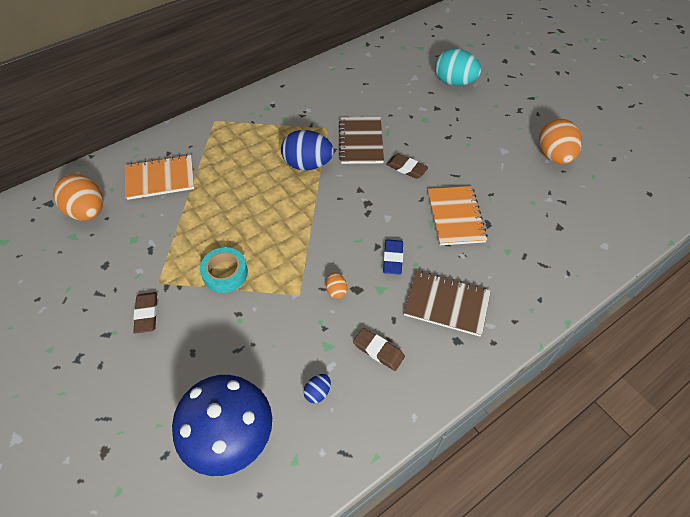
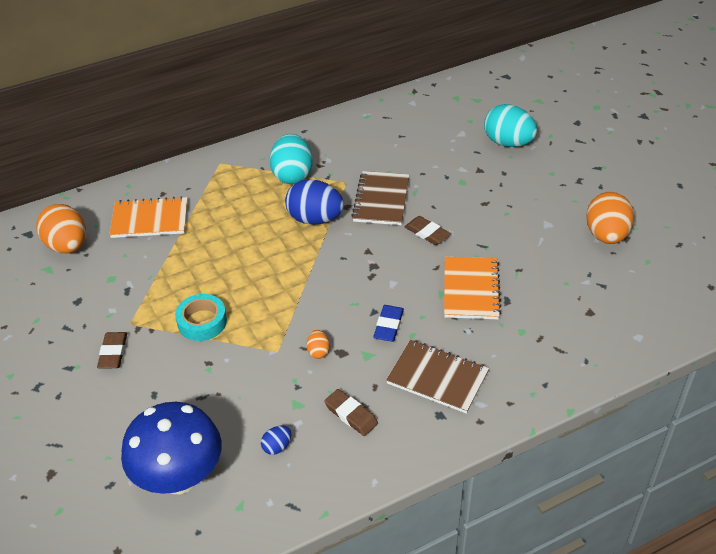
camera: 10 degrees right, 10 degrees down
(280, 126) = (292, 175): none -> turquoise egg

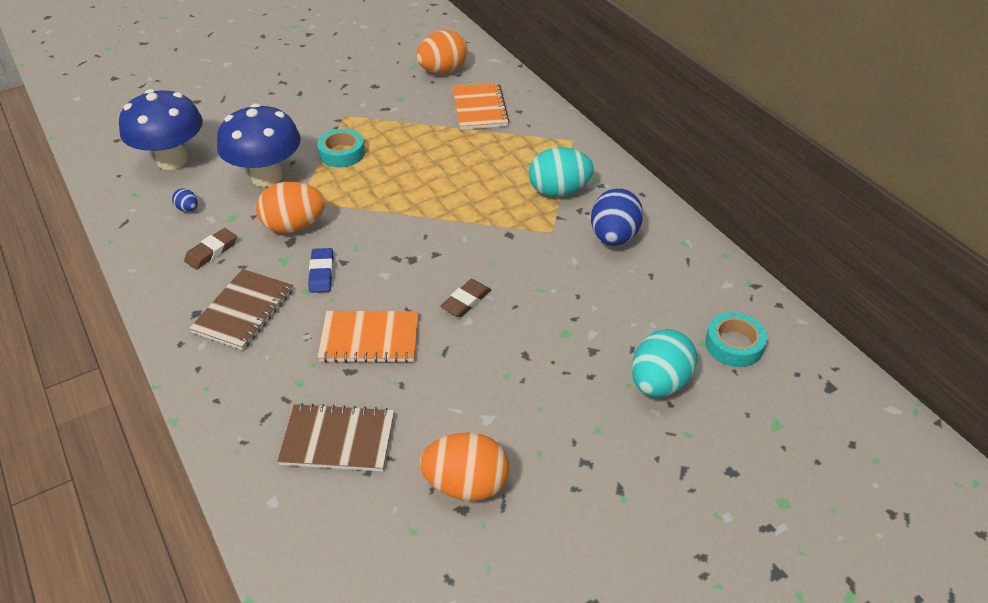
camera: 85 degrees right, 0 degrees up
(113, 353) = (312, 111): brown eraser -> none
(231, 382) = (267, 177): none -> blue mushroom
(315, 219) = (486, 212): blue egg -> blue egg (614, 237)
(318, 351) = (294, 226): orange egg -> orange egg, size x2.20
(381, 200) = (523, 261): brown notebook -> brown notebook (338, 439)
(388, 326) = (321, 273): blue eraser -> blue eraser turned 75 degrees clockwise
(472, 107) = (734, 345): none -> turquoise tape

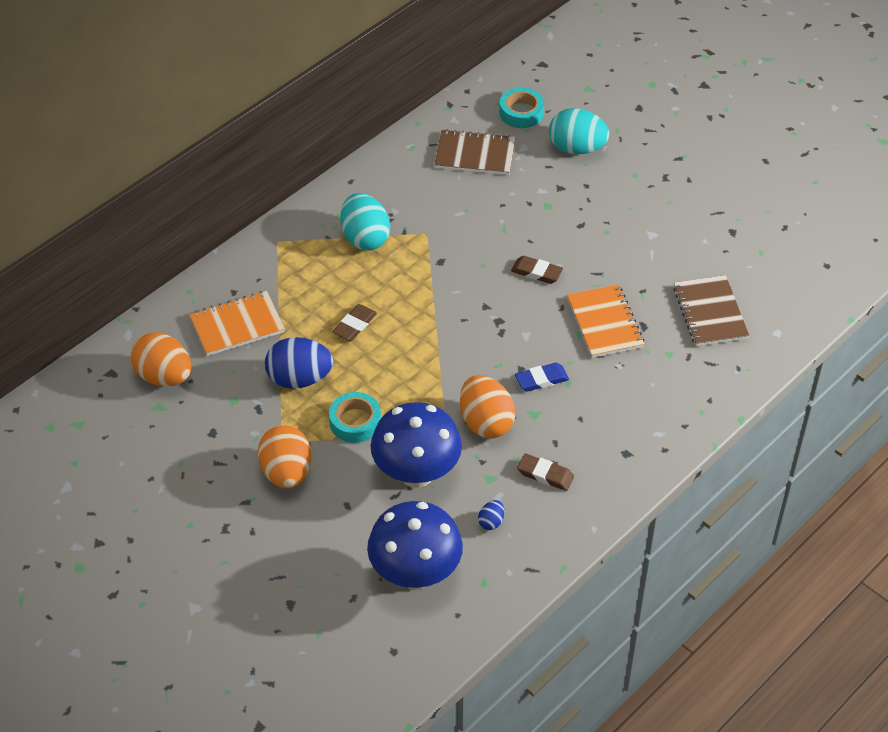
camera: 105 degrees left, 5 degrees up
(244, 311) = (609, 419): brown notebook -> brown notebook (475, 155)
(450, 169) = (355, 325): none -> brown eraser
(466, 484) = (712, 233): orange egg -> orange egg (286, 472)
(614, 237) = (419, 192): blue egg -> blue egg (299, 379)

